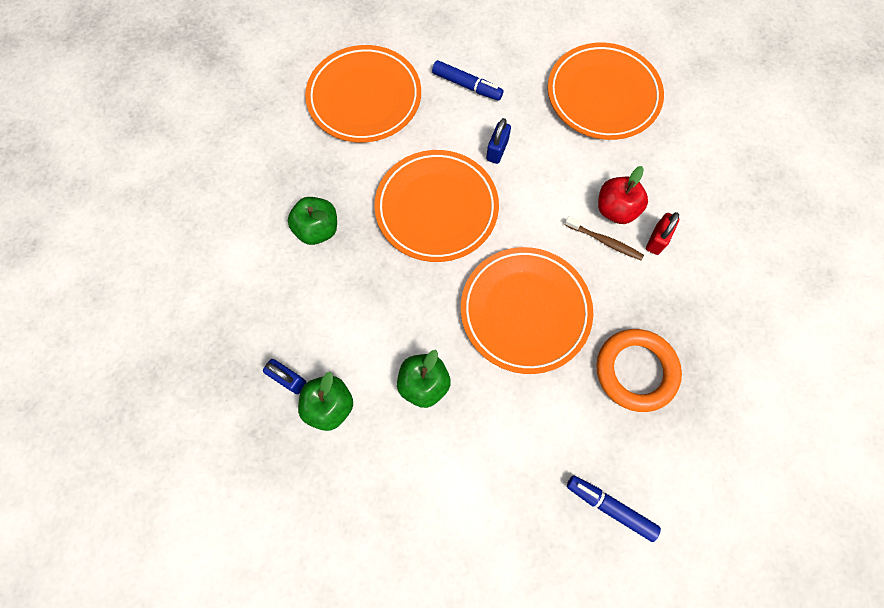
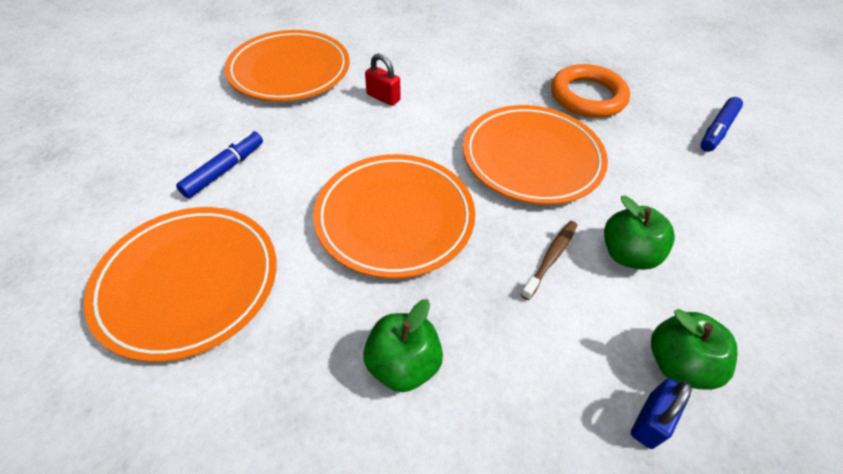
camera: 85 degrees left, 20 degrees down
(497, 150) = (328, 155): blue padlock -> none
(604, 241) = (456, 94): brown toothbrush -> brown toothbrush (551, 258)
(615, 209) = (423, 83): red apple -> none
(657, 239) = (458, 65): red padlock -> red padlock (383, 97)

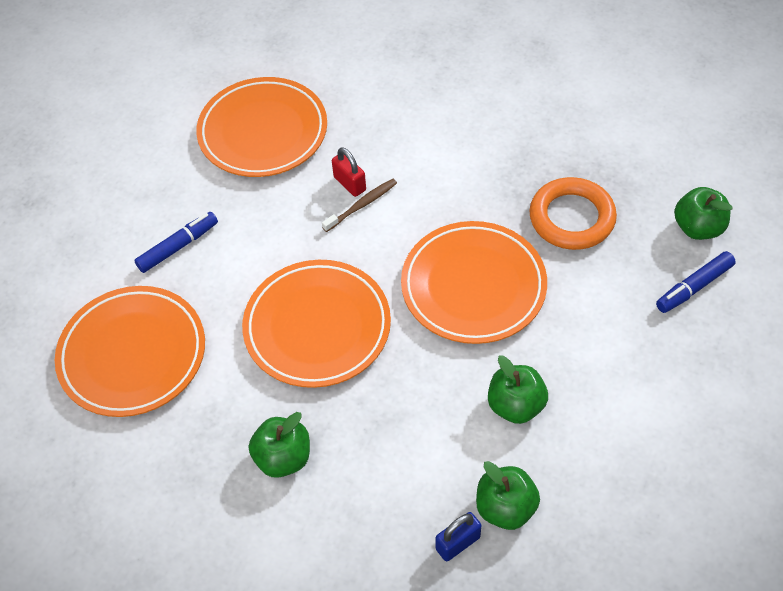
camera: 20 degrees right, 5 degrees up
(551, 258) = (443, 394): brown toothbrush -> brown toothbrush (362, 205)
(690, 89) = (698, 227): none -> green apple

